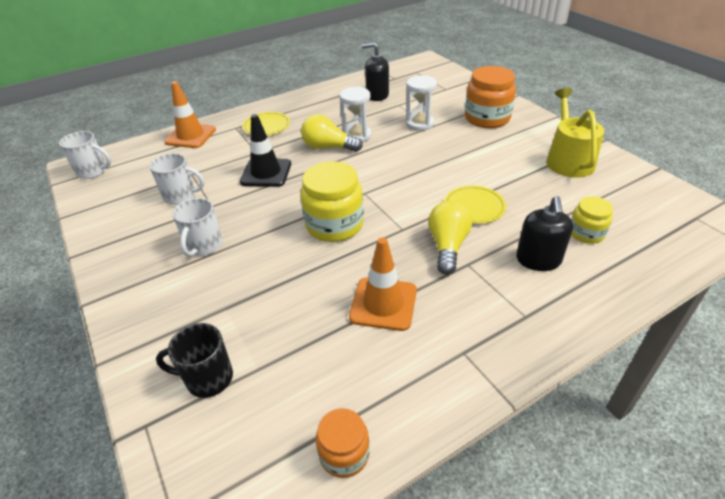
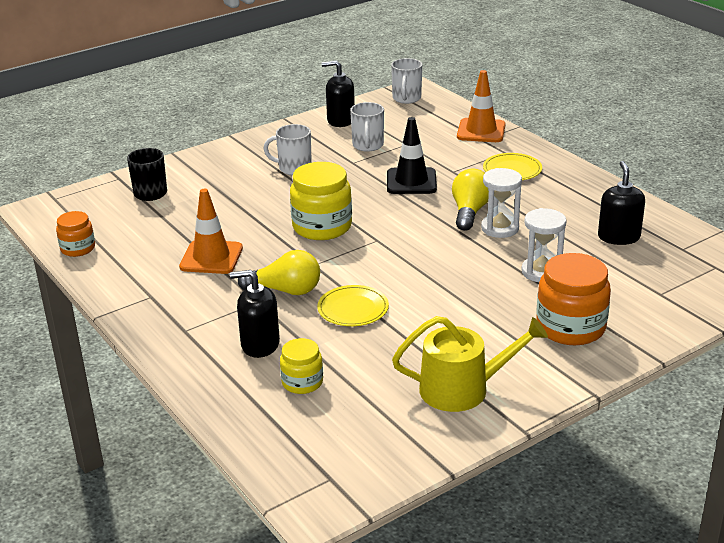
camera: 85 degrees right, 10 degrees down
(111, 213) = (340, 120): none -> black soap dispenser

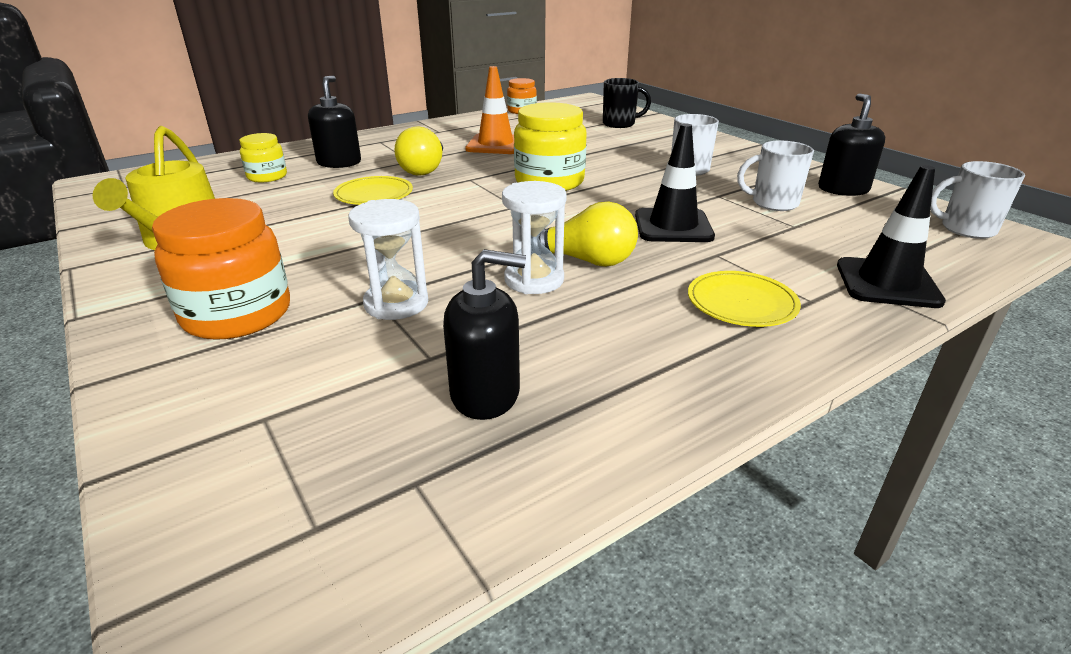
camera: 90 degrees right, 0 degrees up
(481, 131) = (887, 283): orange traffic cone -> black traffic cone

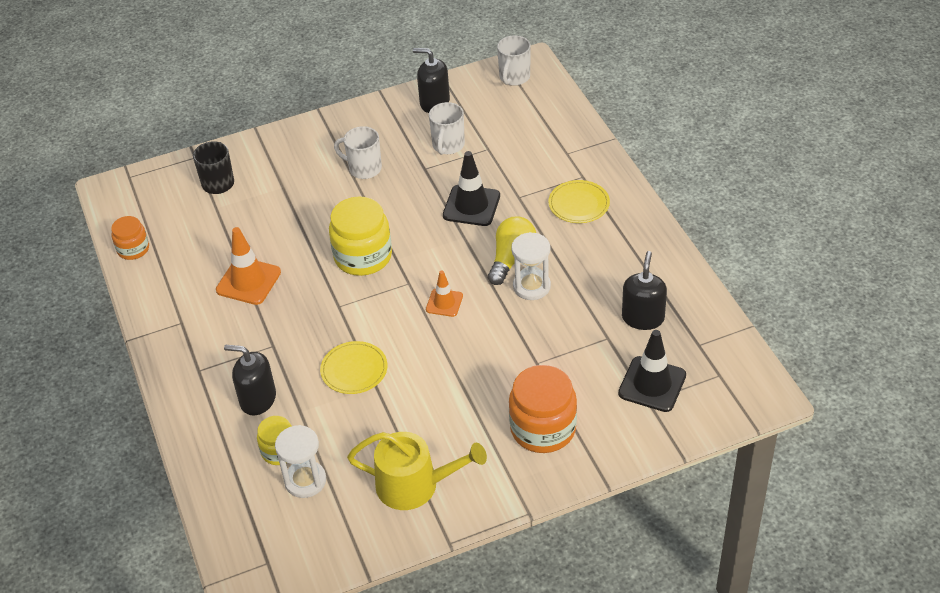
camera: 75 degrees left, 15 degrees up
(396, 303) = (546, 352): white hourglass -> white hourglass (305, 481)
(424, 169) = (302, 336): yellow light bulb -> none
(486, 227) = (444, 303): none -> orange traffic cone
(887, 283) = (571, 140): black traffic cone -> black traffic cone (652, 384)

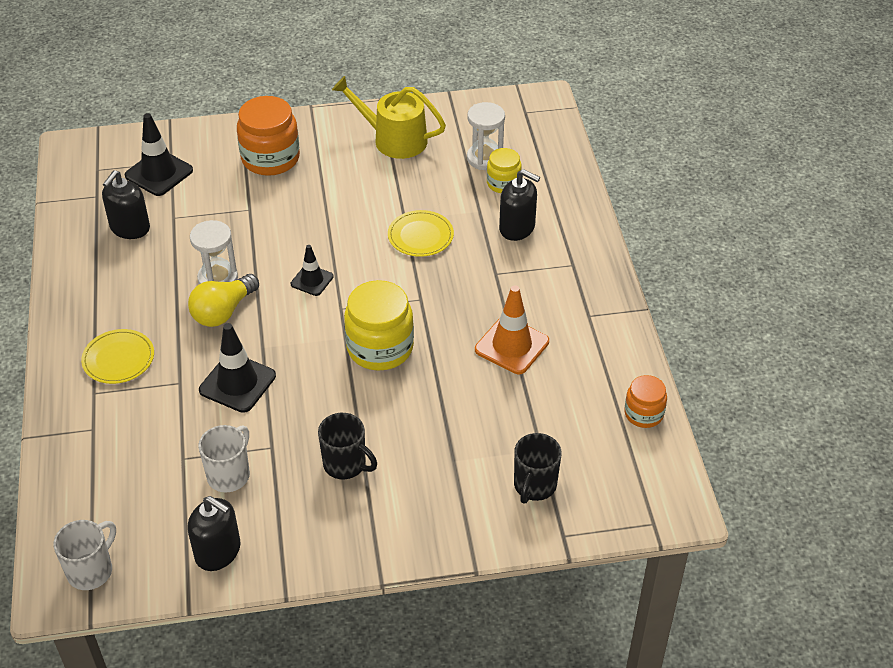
camera: 170 degrees left, 0 degrees up
(364, 168) = (345, 464): white mug -> black mug
(444, 303) = (312, 280): orange traffic cone -> black traffic cone

